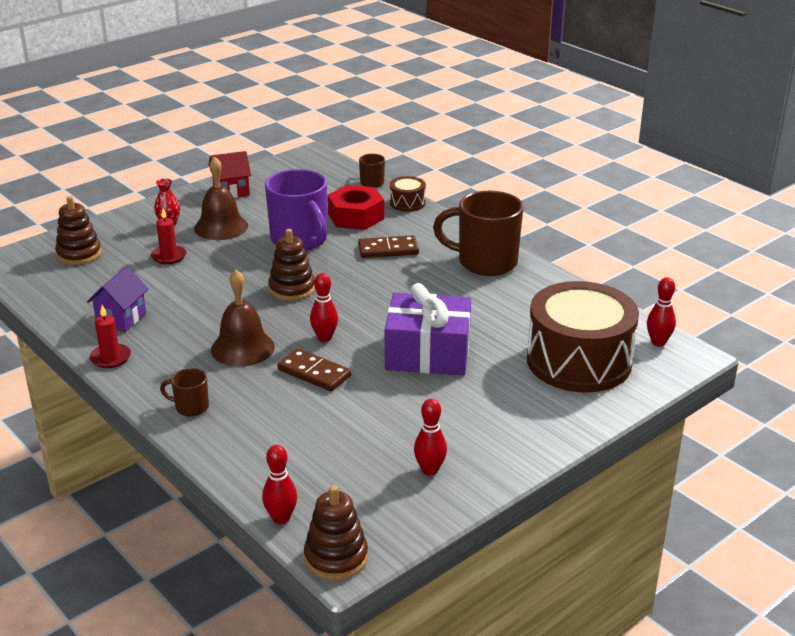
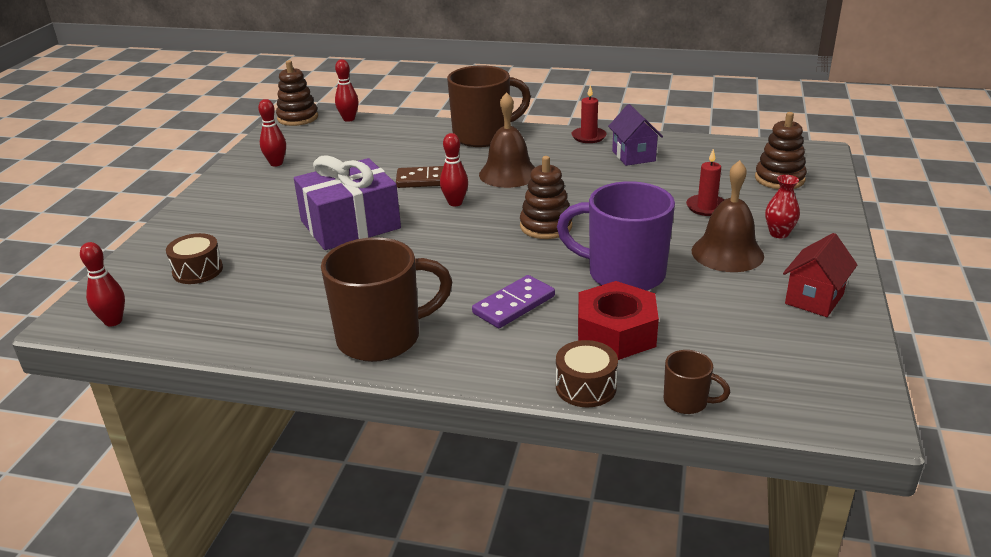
camera: 145 degrees right, 0 degrees up
(190, 407) = (483, 136): brown mug -> brown mug, size x2.16
(388, 249) = (514, 305): brown domino -> purple domino
(579, 361) = (197, 270): brown drum -> brown drum, size x0.43

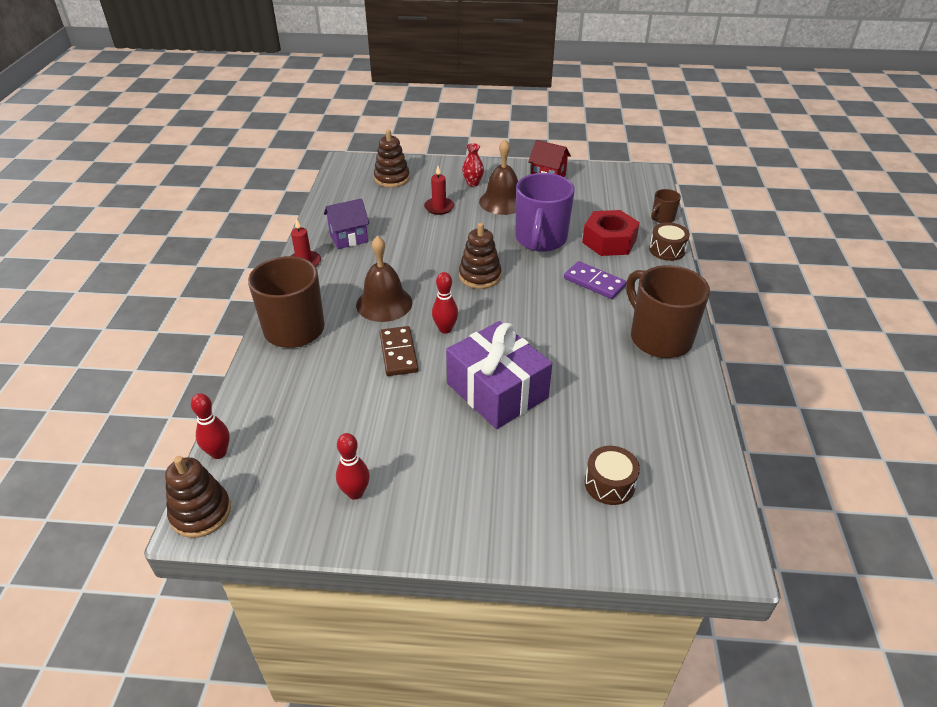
camera: 100 degrees left, 10 degrees up
(113, 321) = (714, 519): red bowling pin -> none
(687, 402) = (662, 218): brown mug -> brown mug turned 150 degrees counterclockwise

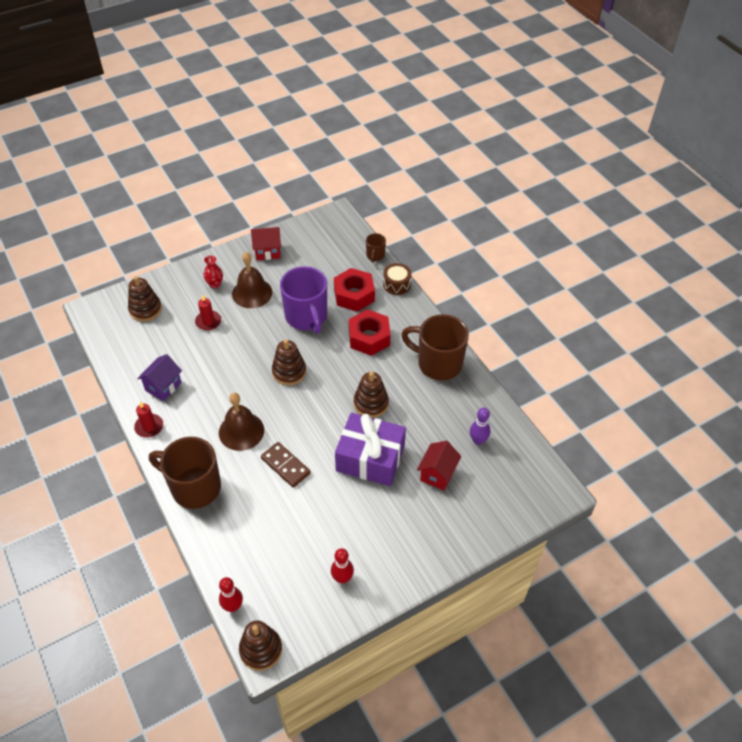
camera: 35 degrees left, 10 degrees up
(445, 329) = (301, 429): red bowling pin -> none
(544, 340) = (371, 403): none -> brown stacking toy
(566, 446) = (437, 474): none -> red house
(594, 282) = (369, 337): purple domino -> red nut
(609, 484) = (477, 484): brown drum -> none
(649, 437) = (478, 440): none -> purple bowling pin

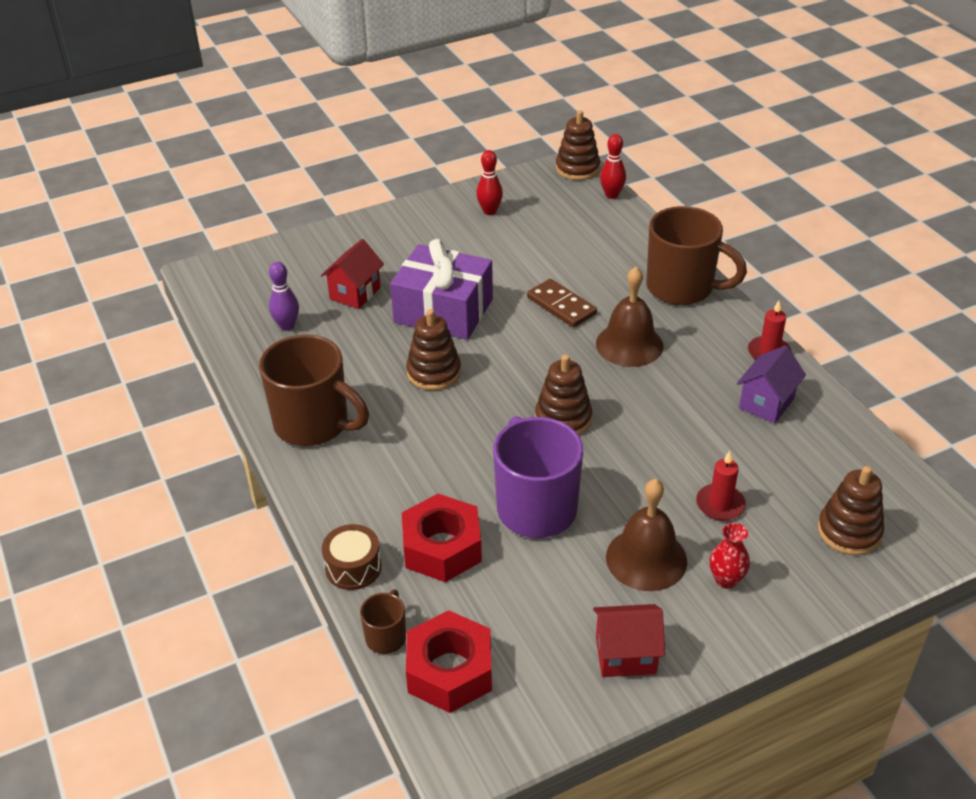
camera: 175 degrees left, 10 degrees down
(369, 337) = (423, 468): red nut -> red nut (450, 671)

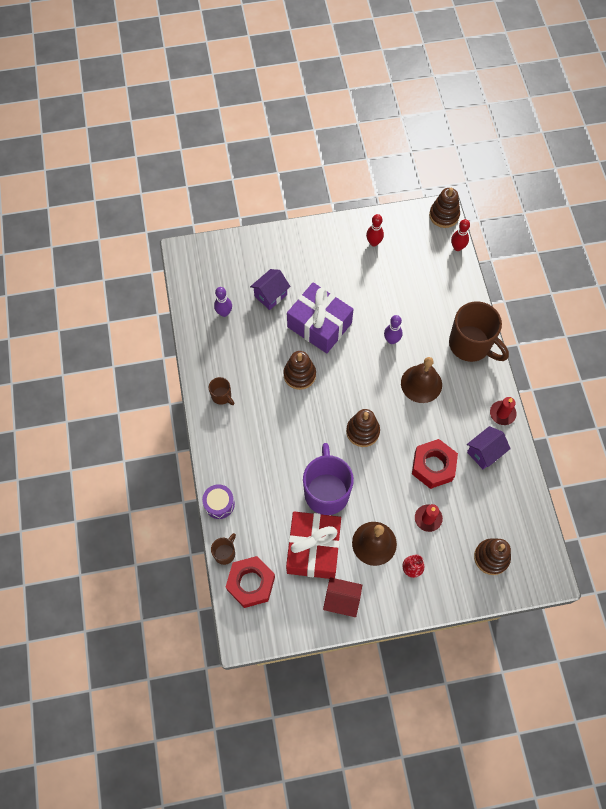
camera: 15 degrees right, 25 degrees up
(313, 424) = (222, 396): brown mug -> brown mug, size x0.46
(353, 567) = (219, 504): brown drum -> purple drum
(355, 293) = (270, 295): red house -> purple house
(442, 547) = (268, 504): red nut -> red nut (433, 466)
(545, 592) = (313, 549): none -> red gift
(561, 306) = (391, 340): brown domino -> purple bowling pin

